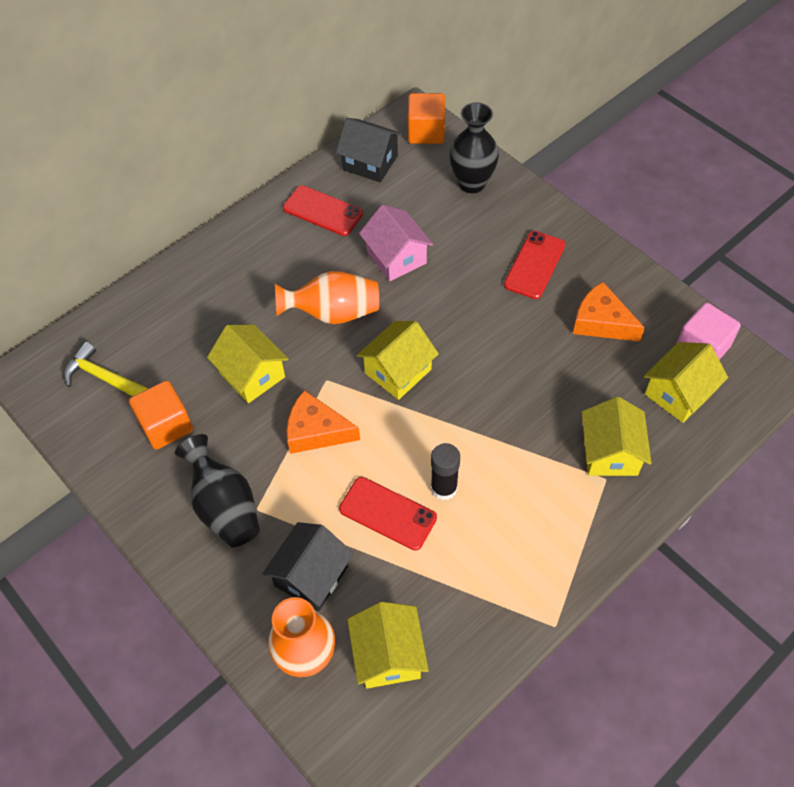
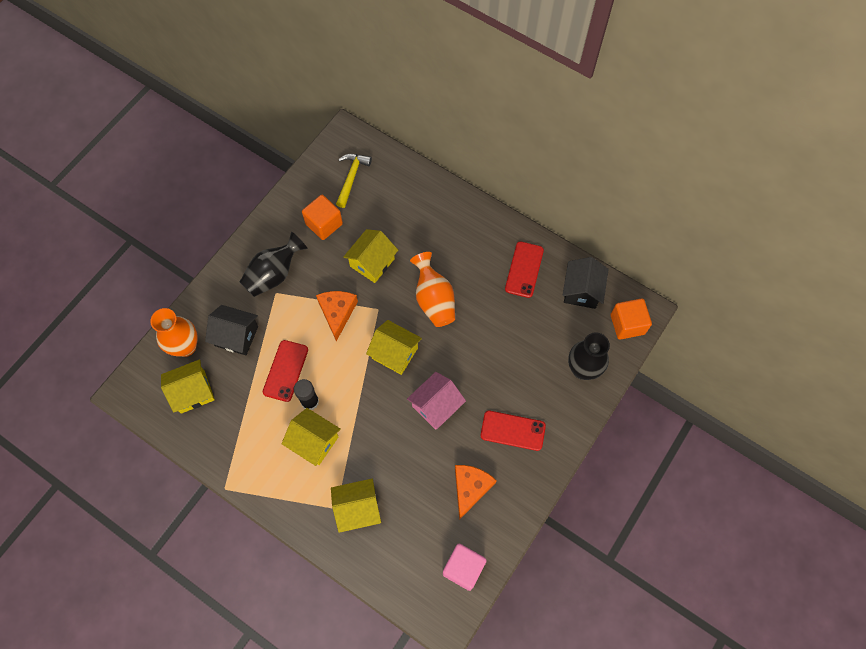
camera: 75 degrees right, 10 degrees up
(396, 257) = (494, 330): pink house -> pink house (436, 406)
(678, 393) = (418, 553): yellow house -> yellow house (314, 441)

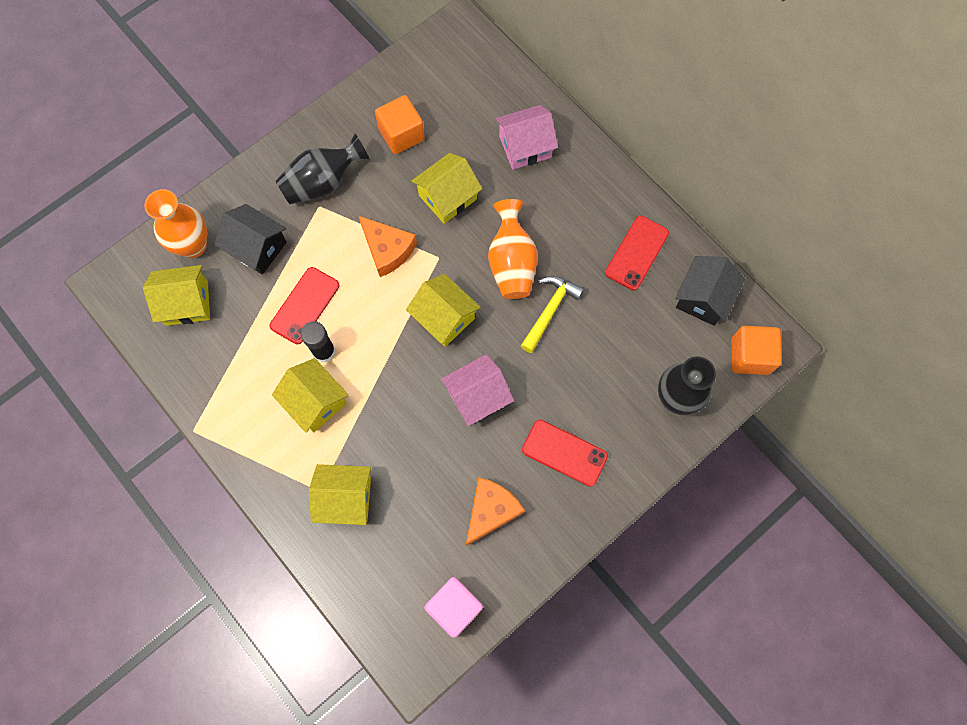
camera: 15 degrees right, 5 degrees up
(337, 313) = (387, 250): orange cheese -> orange cheese turned 120 degrees clockwise
(351, 178) = (451, 84): yellow hammer -> yellow hammer (550, 311)
(419, 211) = (525, 147): none -> pink house

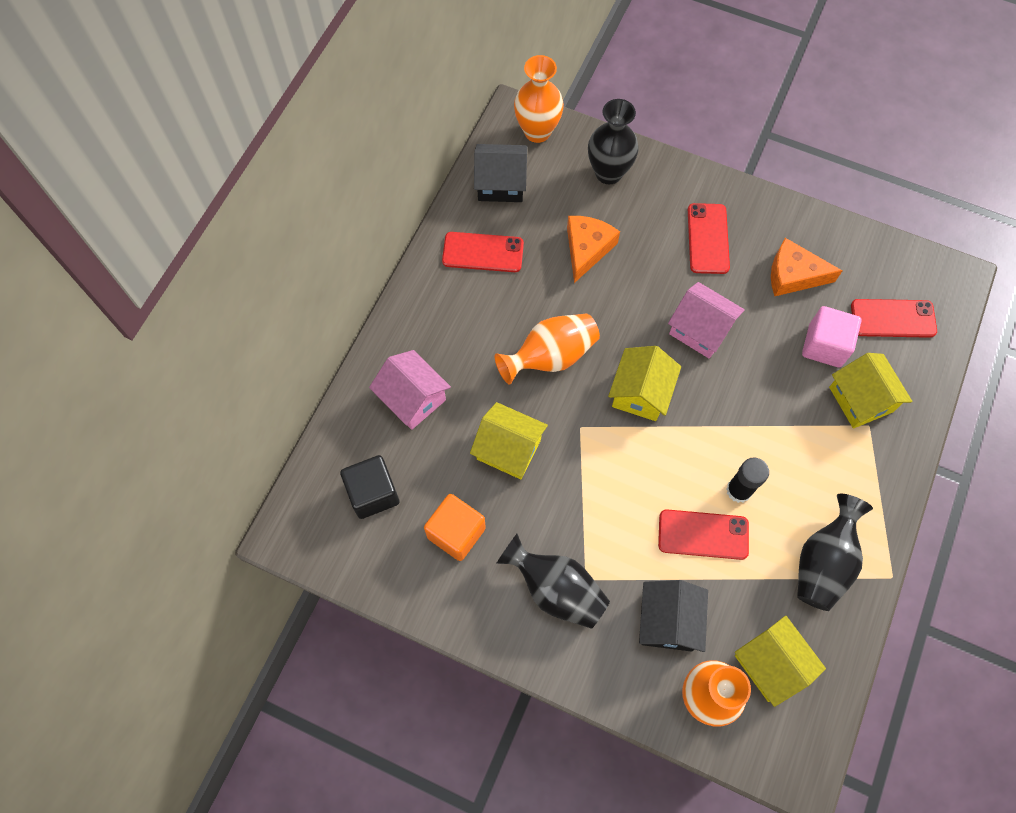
camera: 115 degrees left, 5 degrees down
(234, 383) = (823, 562): none -> black vase
(315, 401) = (792, 472): yellow house -> none
(387, 250) = (598, 481): orange cheese -> orange cheese (587, 249)
(404, 577) = (893, 319): none -> red phone
(454, 607) = (889, 269): pink cube -> pink cube (824, 346)
(461, 92) = (373, 493): none -> black cube
(550, 311) = (581, 303): yellow hammer -> none
(750, 356) = (537, 131): orange cube -> orange vase

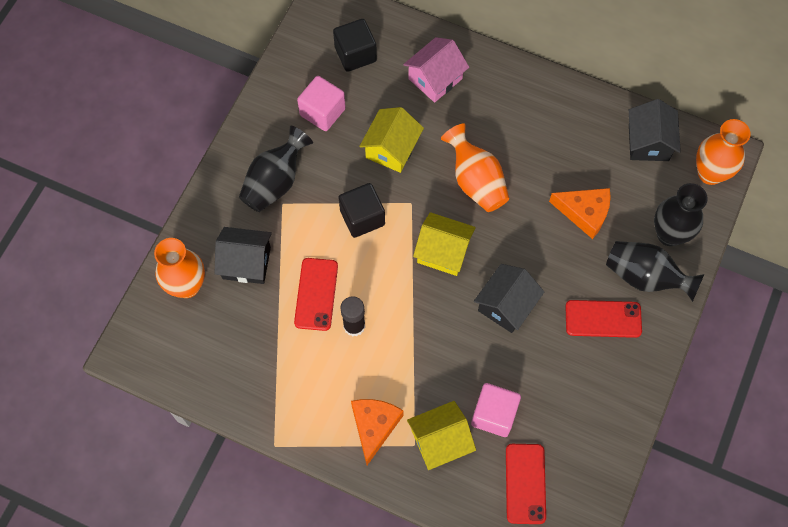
camera: 90 degrees right, 0 degrees up
(456, 533) = (322, 112): orange cube -> pink cube
(483, 252) = (575, 128): red phone -> none
(601, 482) = (362, 217): none -> black cube
(700, 330) = (506, 305): pink house -> black house
(771, 664) = (208, 338): yellow house -> none
(793, 275) = (568, 394): orange cheese -> orange cheese (374, 426)
(823, 562) = (289, 389): black vase -> black vase (645, 277)

